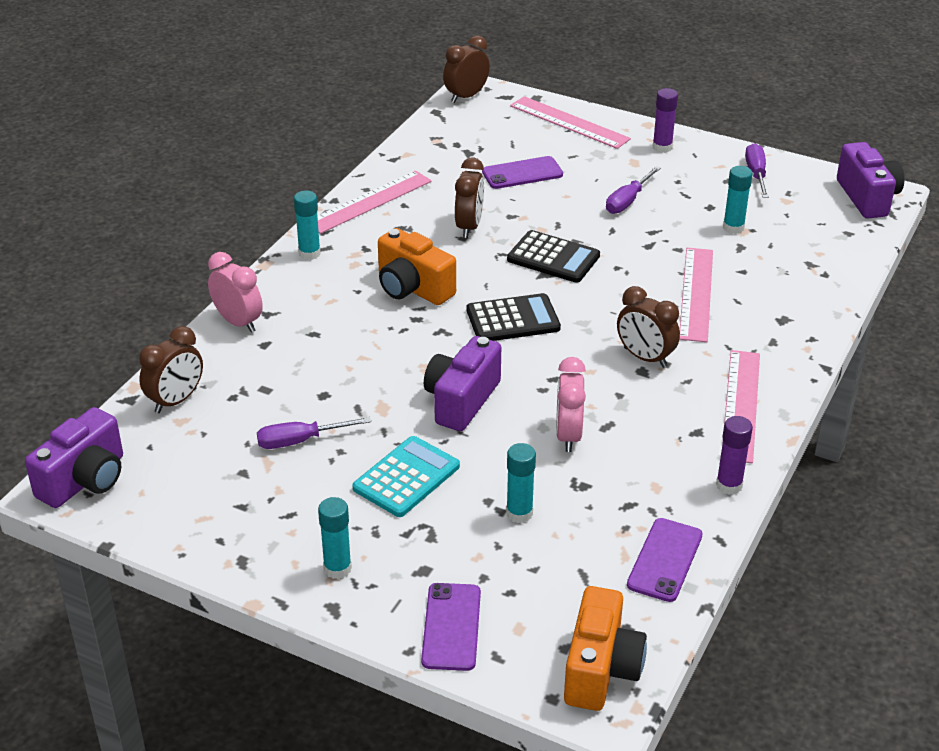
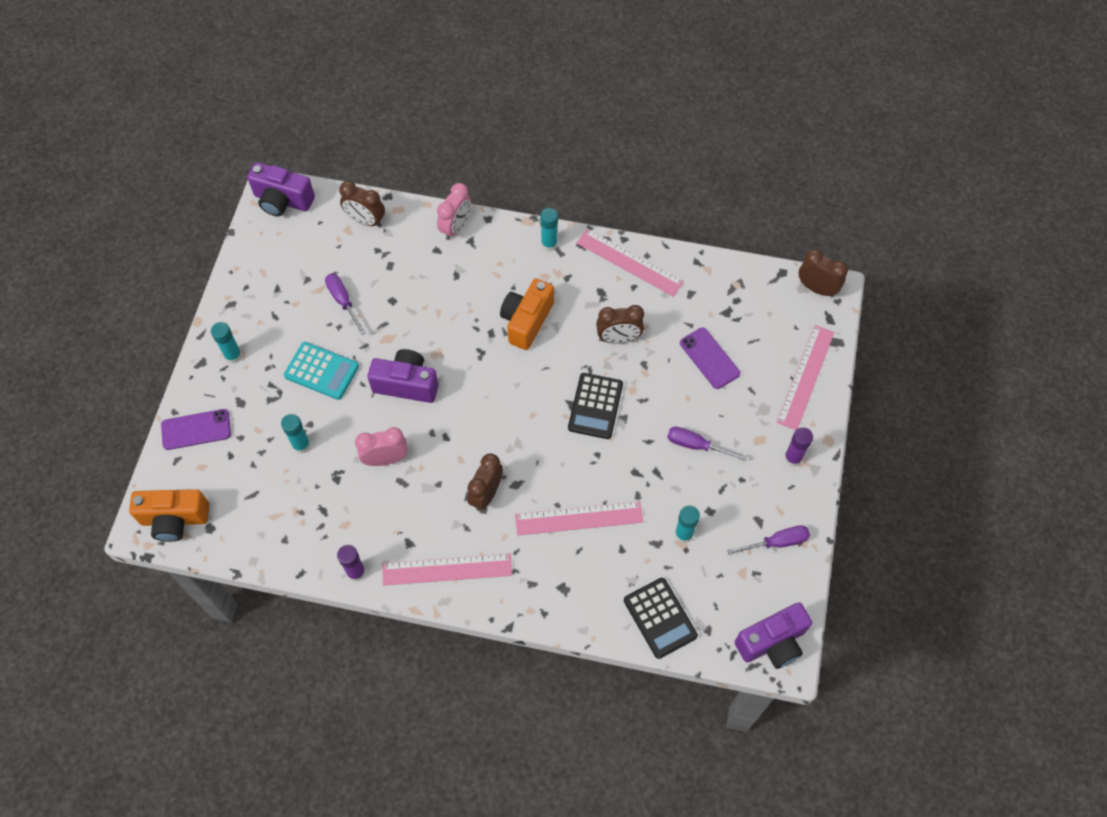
camera: 75 degrees right, 25 degrees up
(513, 319) = (507, 395): black calculator -> black calculator (660, 618)
(665, 560) = (274, 541): purple phone -> none

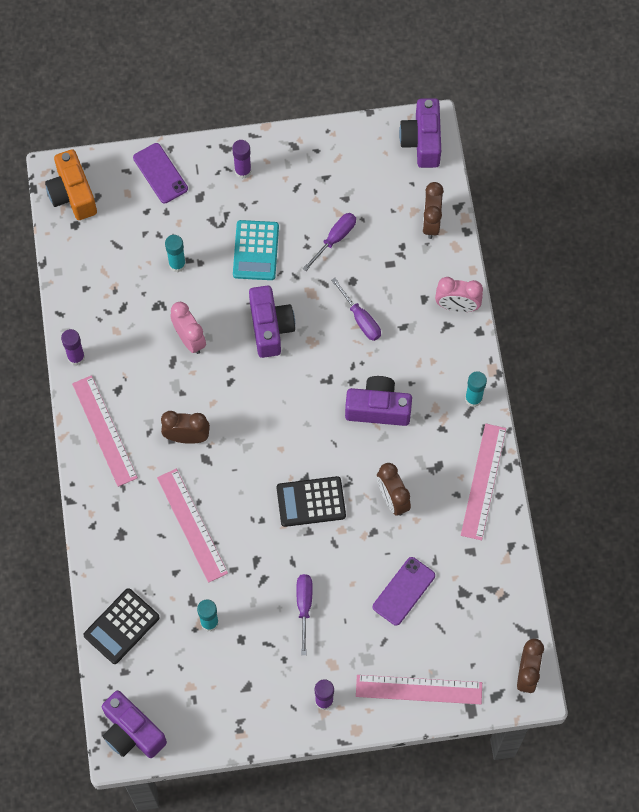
camera: 70 degrees right, 5 degrees up
(233, 355) = (243, 171): turquoise glue stick -> purple glue stick
(526, 321) = (378, 408): orange camera -> purple camera
(777, 542) = (231, 710): purple screwdriver -> purple screwdriver (360, 319)

